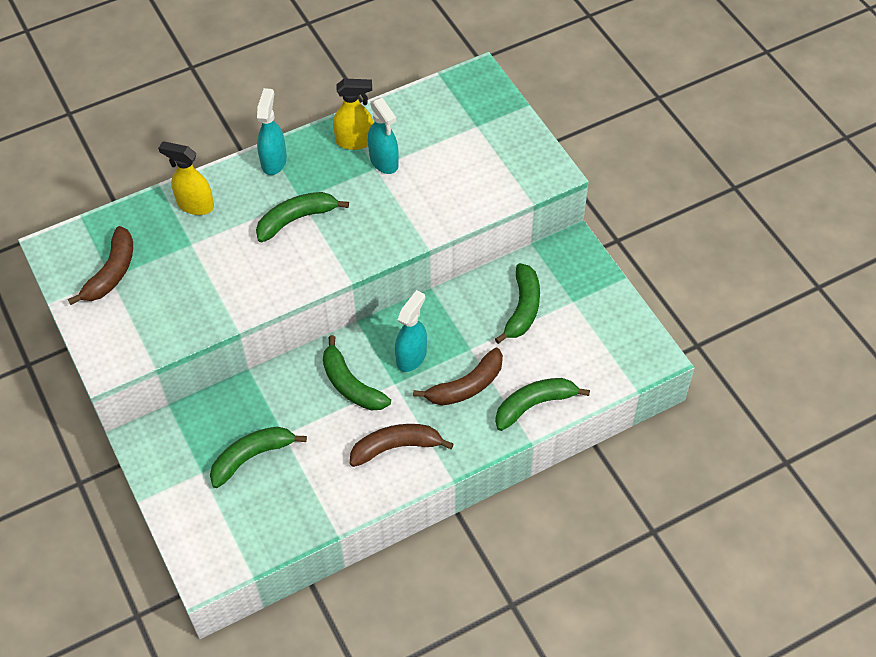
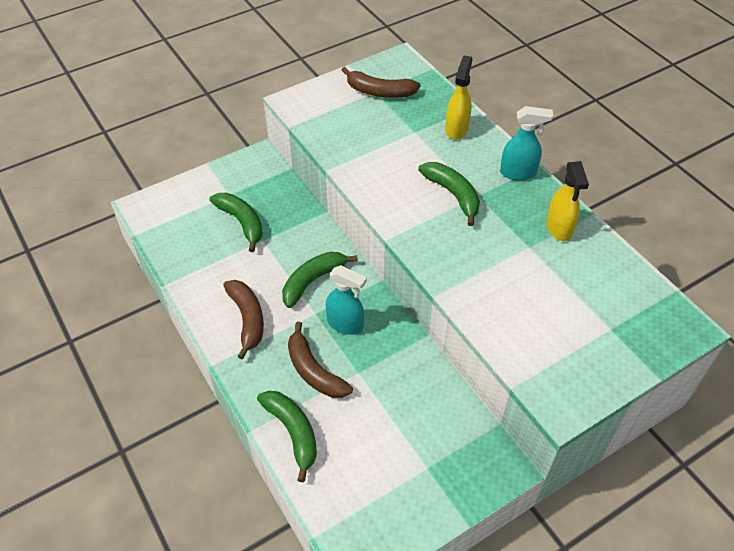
camera: 85 degrees right, 5 degrees down
(384, 162) = (538, 253): turquoise spray bottle -> none
(523, 308) = (412, 418): green banana -> none

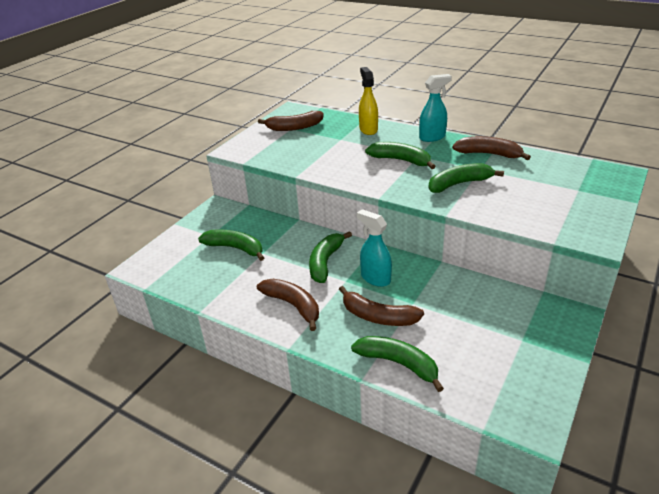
camera: 25 degrees left, 15 degrees down
(345, 324) = (375, 278): turquoise spray bottle -> turquoise spray bottle turned 135 degrees counterclockwise
(485, 258) = (459, 184): none -> green banana
(559, 228) = (488, 154): yellow spray bottle -> brown banana

